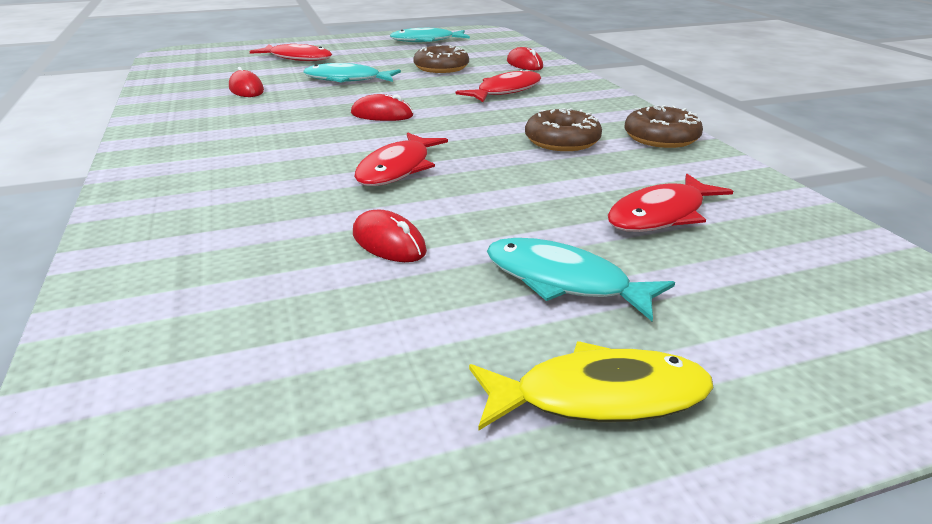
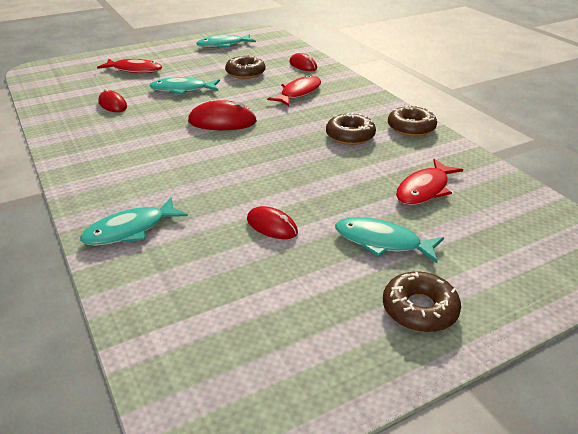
camera: 10 degrees left, 5 degrees up
(171, 228) = (130, 230): none -> turquoise fish
(382, 115) = (222, 122): red mouse -> red mouse, size x1.54
(397, 169) = (253, 168): red fish -> none
(599, 397) = (419, 309): yellow fish -> brown donut

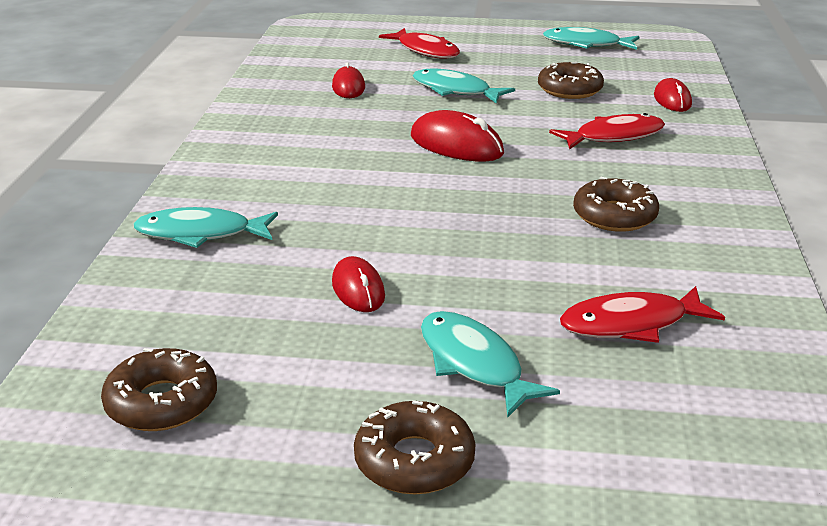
camera: 35 degrees right, 5 degrees down
(411, 127) = (731, 235): brown donut -> brown donut (162, 402)

